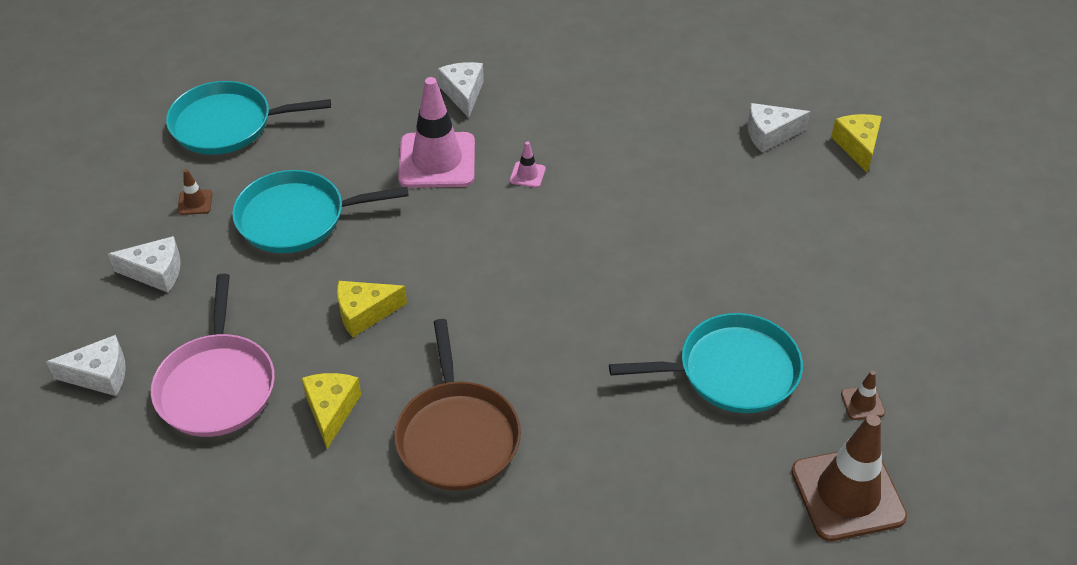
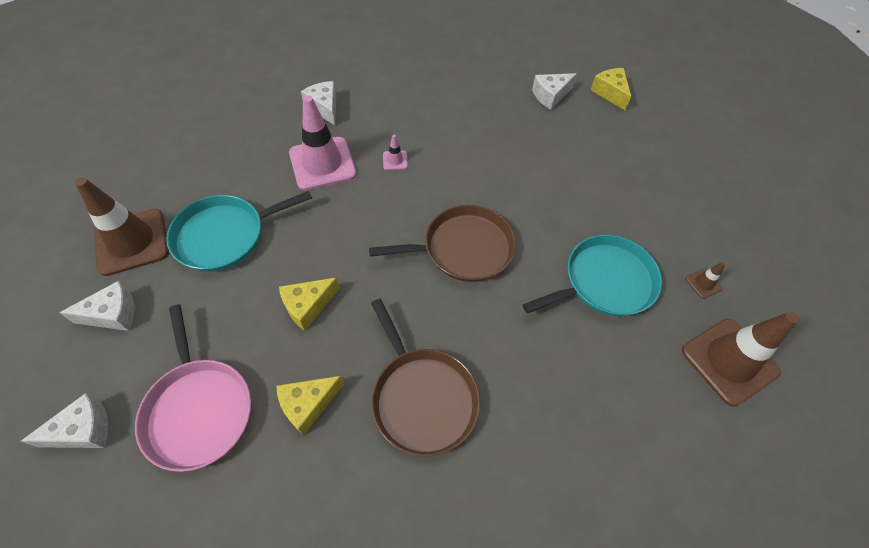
camera: 20 degrees left, 10 degrees up
(195, 202) = (132, 242): brown traffic cone -> brown traffic cone, size x2.40
(227, 124) = (142, 169): turquoise pan -> none
(331, 410) = (308, 405): yellow cheese -> yellow cheese turned 105 degrees counterclockwise
(570, 294) = (463, 248): none -> brown pan

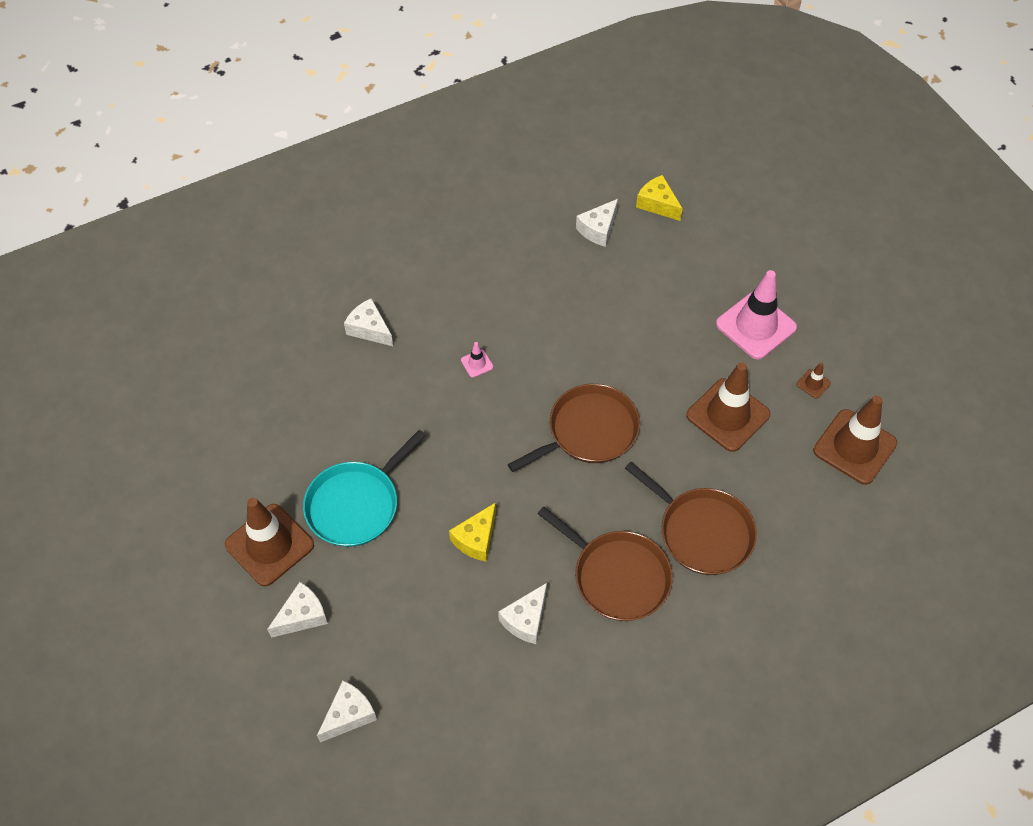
camera: 20 degrees left, 0 degrees up
(198, 409) = (435, 660): pink pan -> none
(308, 405) = (526, 620): yellow cheese -> white cheese
(322, 163) = (406, 394): pink traffic cone -> pink traffic cone (756, 326)
(530, 386) = (702, 532): none -> brown pan
(604, 282) = (728, 415): turquoise pan -> brown traffic cone

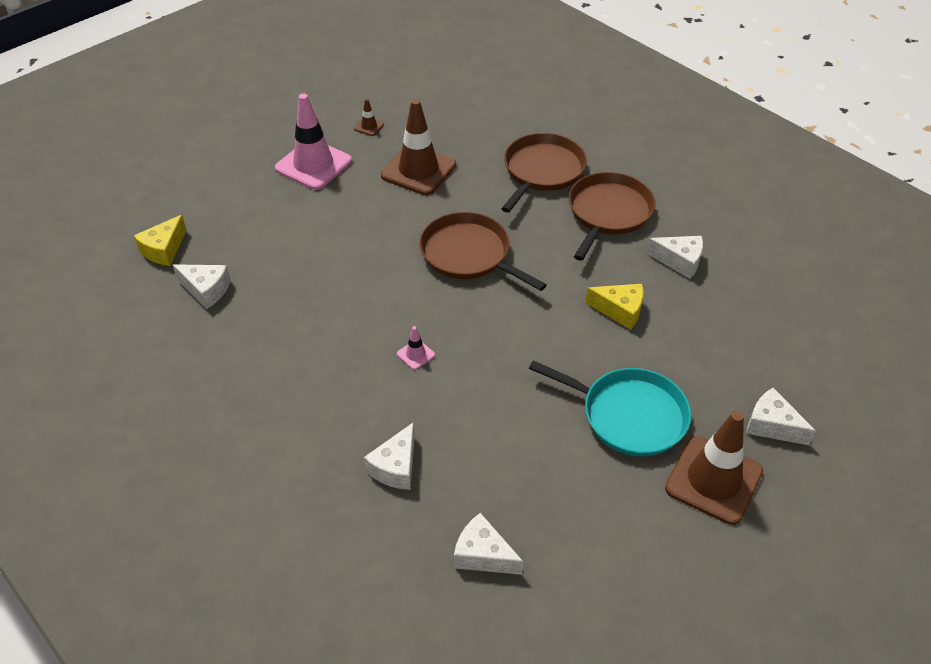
camera: 105 degrees left, 10 degrees down
(349, 715) = (839, 361): white cheese -> white cheese (483, 555)
(854, 447) = (425, 100): brown traffic cone -> none

